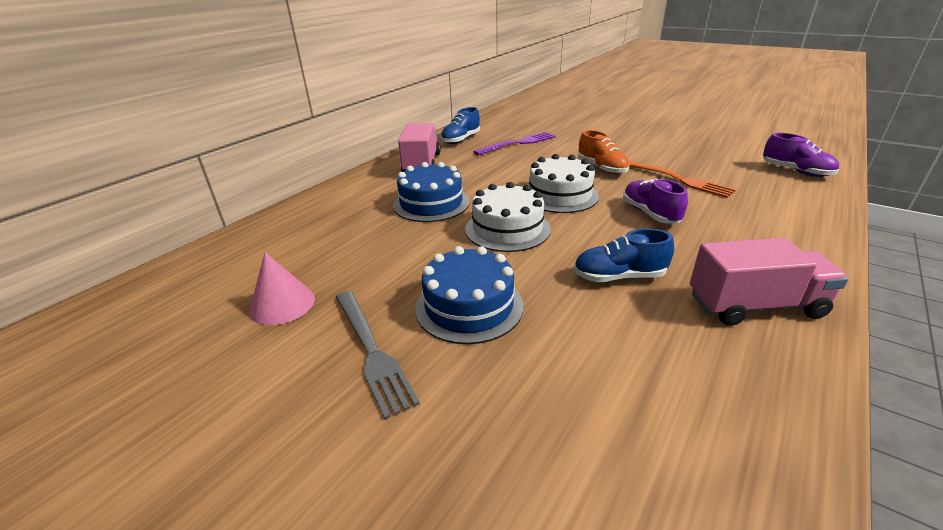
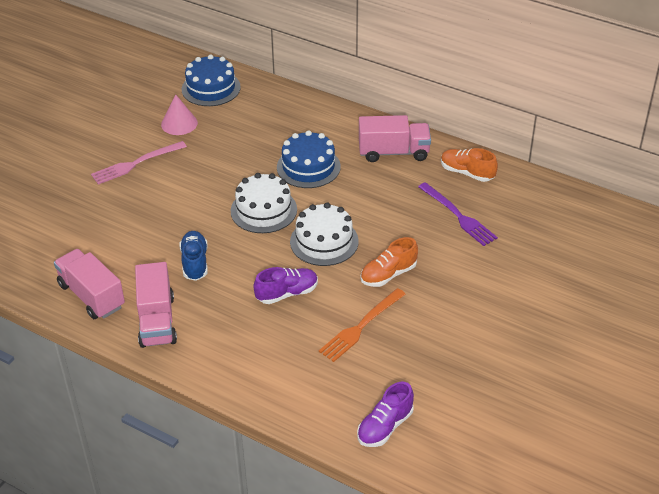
camera: 85 degrees right, 10 degrees up
(372, 351) = (135, 164): grey fork -> pink fork
(461, 140) = (467, 173): blue shoe -> orange shoe
(469, 306) = (169, 196): blue cake -> blue cake (211, 88)
(743, 387) = (92, 296): none -> pink truck

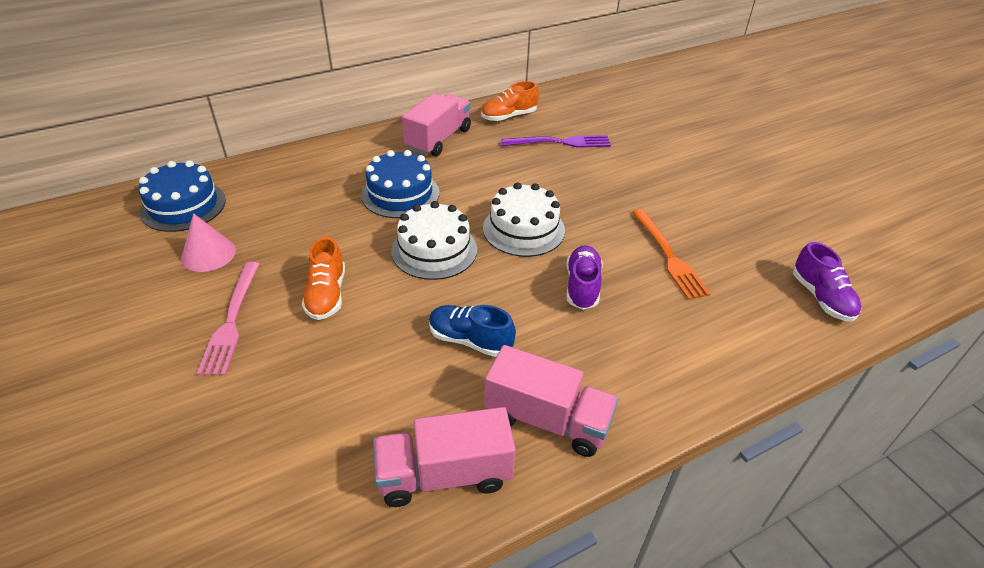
camera: 60 degrees left, 0 degrees up
(388, 274) = (606, 210): orange shoe -> orange shoe (327, 295)

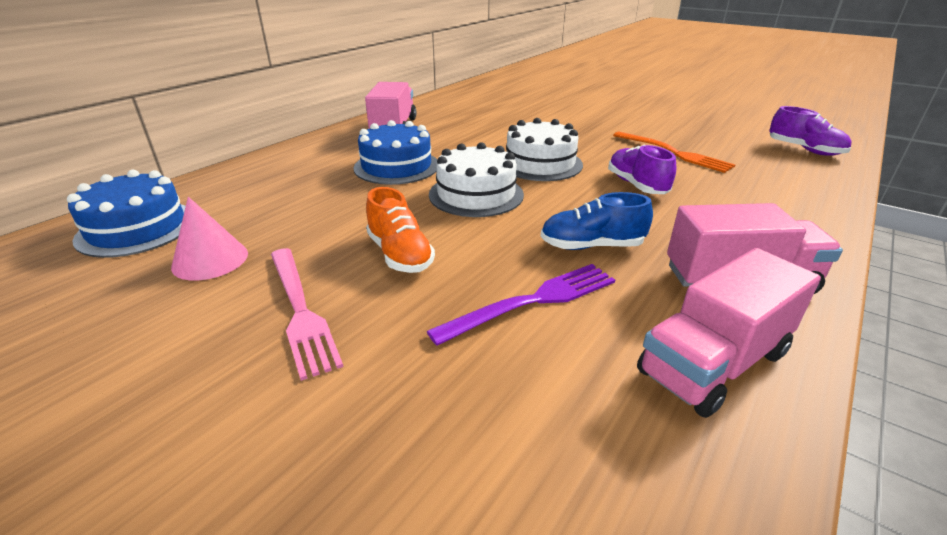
camera: 25 degrees left, 10 degrees down
(509, 116) = (441, 106): orange shoe -> none
(560, 142) = (503, 112): purple fork -> purple fork (533, 301)

